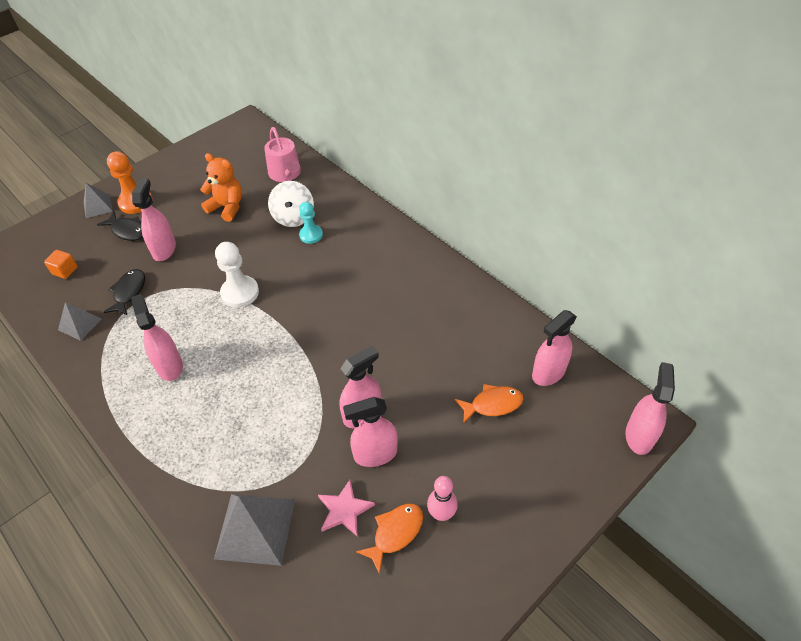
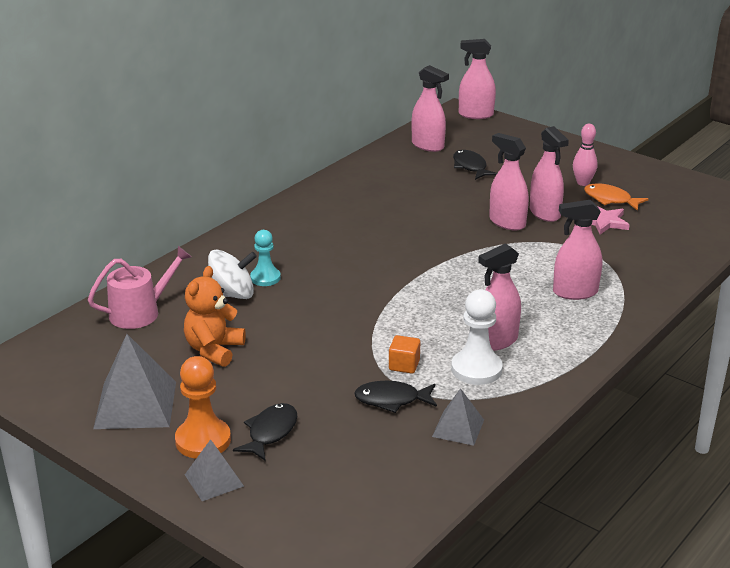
camera: 100 degrees left, 20 degrees down
(65, 270) = (364, 473): orange cube -> orange cube (404, 365)
(164, 249) = (306, 387): pink spray bottle -> pink spray bottle (575, 292)
(240, 293) = (372, 313): white pawn -> white pawn (476, 369)
(255, 528) = (645, 260): grey pyramid -> grey pyramid (135, 405)
(492, 404) = (470, 167): orange fish -> black fish

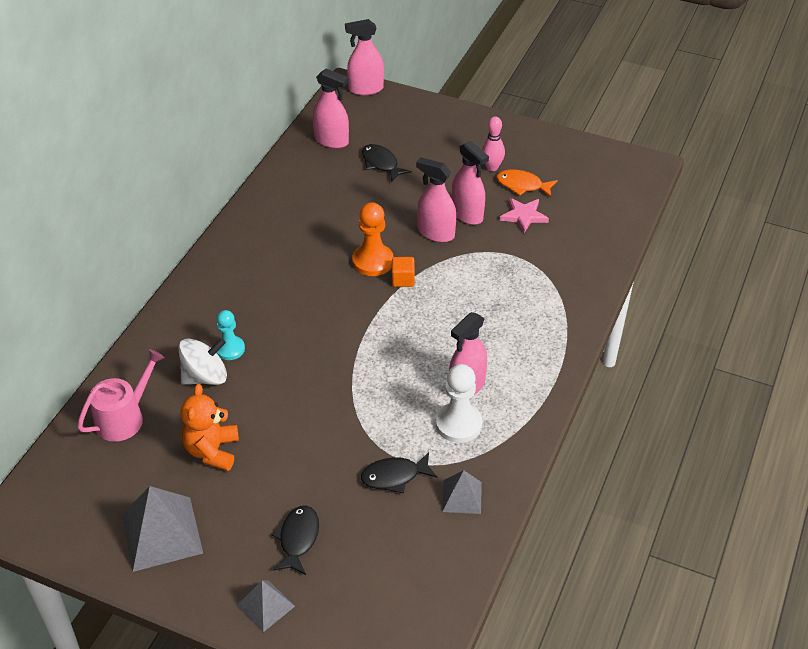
camera: 15 degrees left, 15 degrees up
(203, 440) = (240, 562): orange pawn -> orange pawn (373, 261)
(404, 365) = (393, 432): orange cube -> orange cube (403, 279)
(575, 292) = (520, 311): pink spray bottle -> none

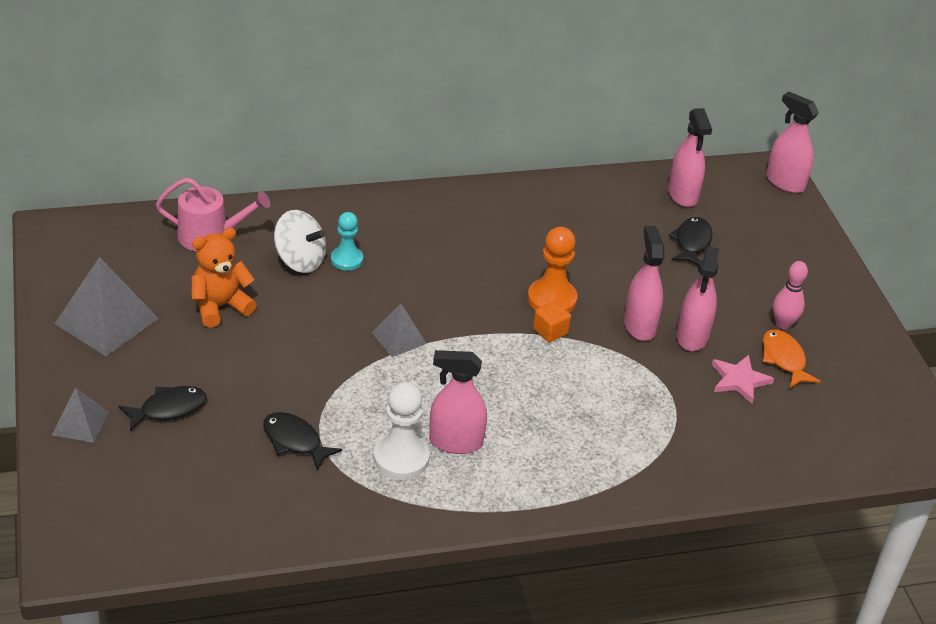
camera: 50 degrees right, 5 degrees down
(461, 496) = (312, 501): grey pyramid -> grey pyramid (399, 338)

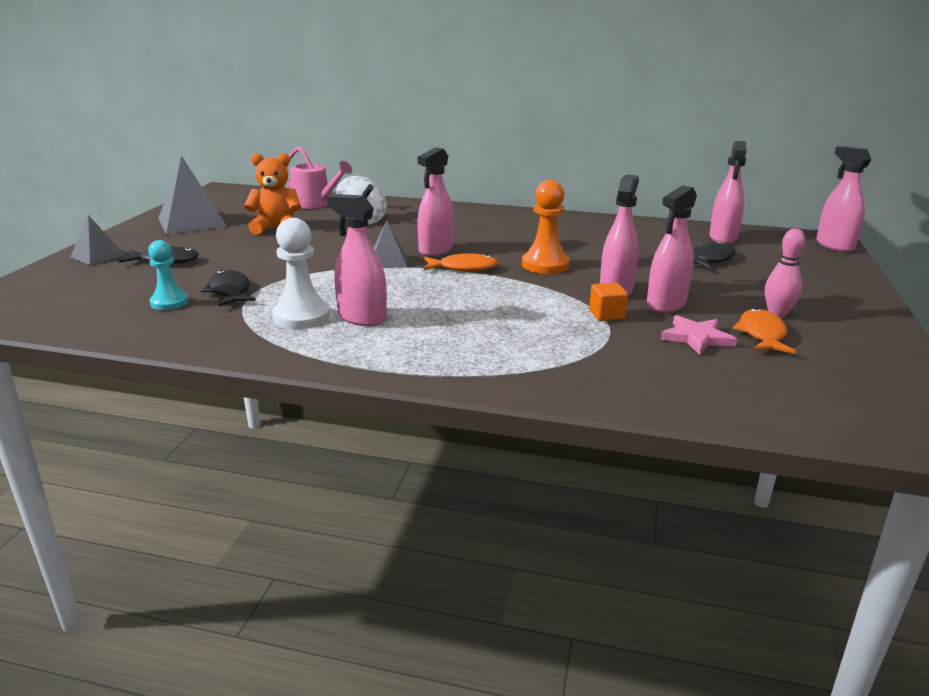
camera: 30 degrees right, 15 degrees down
(346, 259) = (397, 225): turquoise pawn -> turquoise pawn (169, 302)
(428, 301) = (436, 250): none -> pink spray bottle
(481, 328) = (463, 268): none -> orange fish
(550, 331) = (525, 279): orange cube -> orange cube (606, 315)

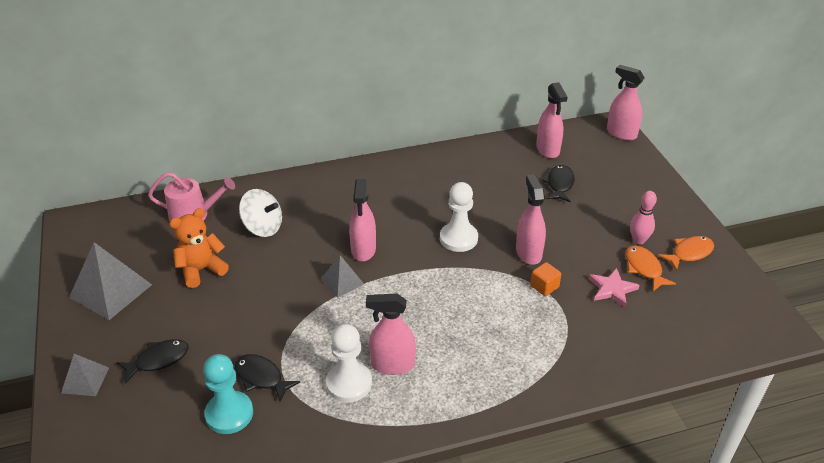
camera: 30 degrees left, 15 degrees up
(169, 302) = (229, 414): turquoise pawn -> turquoise pawn, size x1.51
(463, 268) = (406, 267): orange fish -> orange fish (689, 253)
(545, 265) = (458, 238): orange pawn -> white pawn
(666, 304) = (570, 257): pink spray bottle -> none

